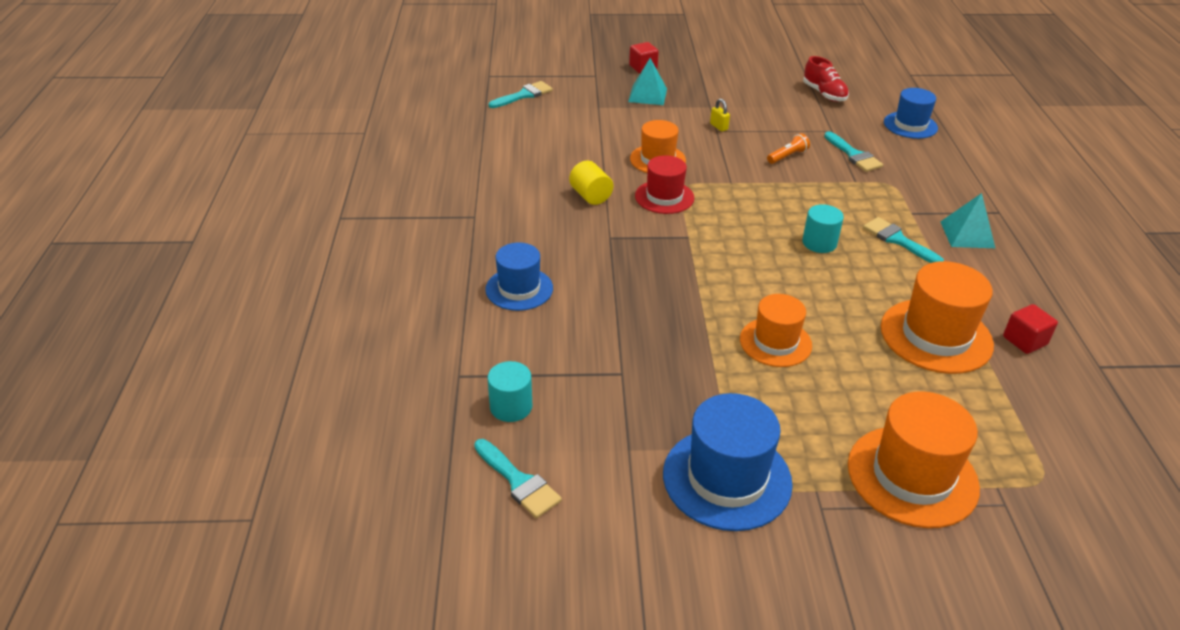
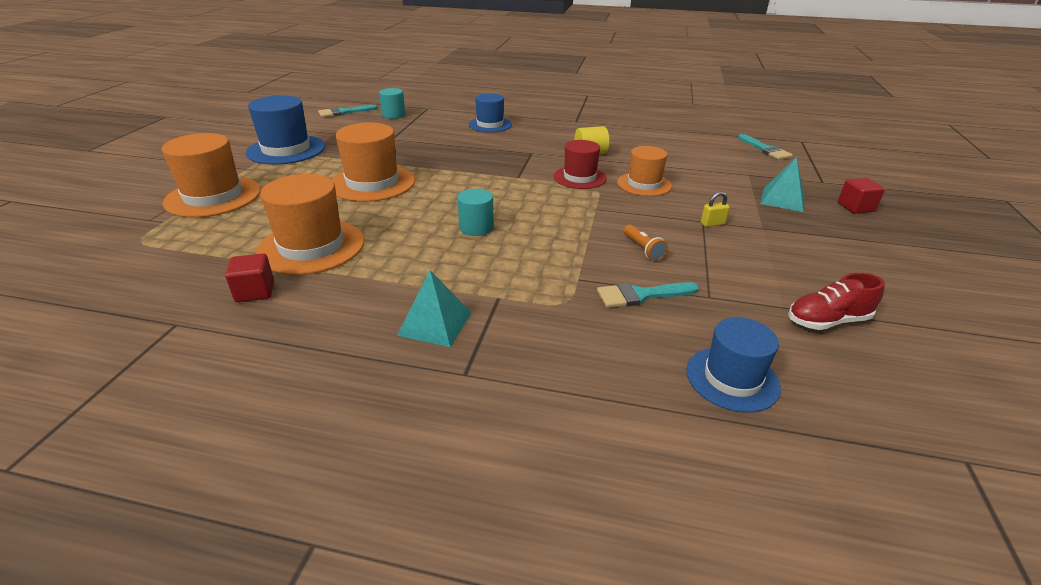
camera: 105 degrees right, 5 degrees down
(775, 342) = (372, 183): orange hat -> orange hat, size x1.54
(898, 240) = (454, 271): turquoise brush -> none

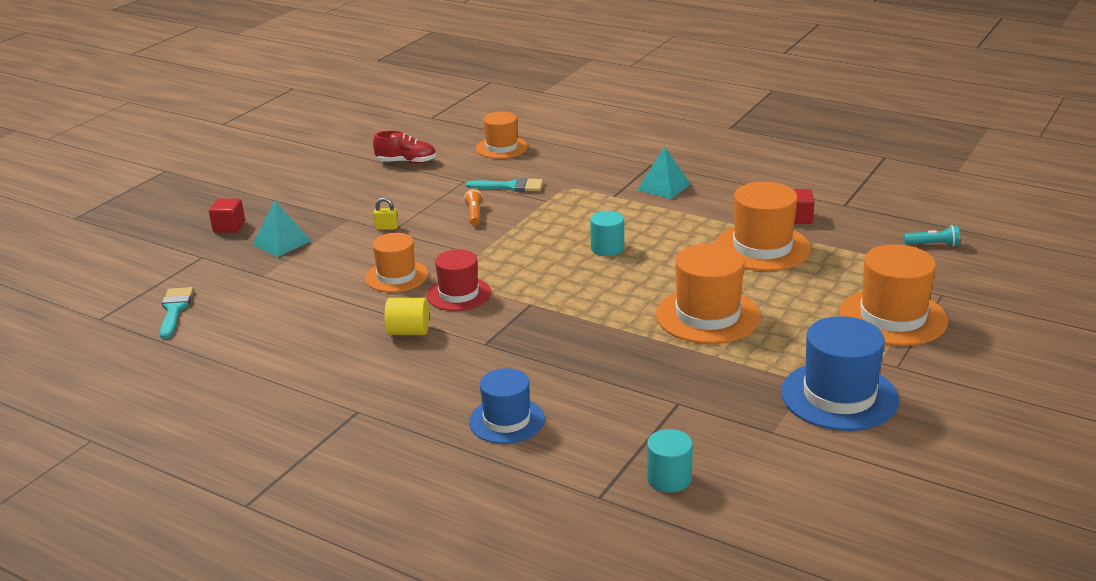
camera: 160 degrees left, 5 degrees down
(104, 273) = (933, 245): none -> turquoise flashlight
(344, 112) = (767, 504): turquoise brush -> none
(732, 378) = (501, 148): blue hat -> orange hat

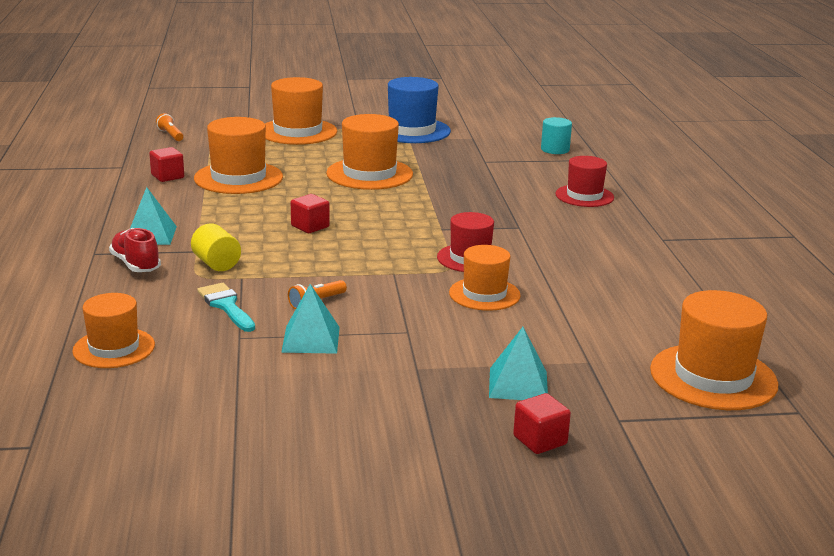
camera: 130 degrees left, 5 degrees down
(174, 310) = (713, 377): turquoise brush -> orange hat
(386, 227) = (404, 337): yellow padlock -> none
(406, 162) = (220, 397): red shoe -> red shoe (136, 265)
(408, 332) = (551, 257): yellow cylinder -> yellow cylinder (216, 264)
(429, 199) = (311, 339): none -> turquoise pyramid
(507, 420) = (584, 196): blue hat -> red hat
(607, 248) = (310, 226): turquoise cylinder -> red cube
(933, 245) = (170, 135): turquoise flashlight -> orange flashlight

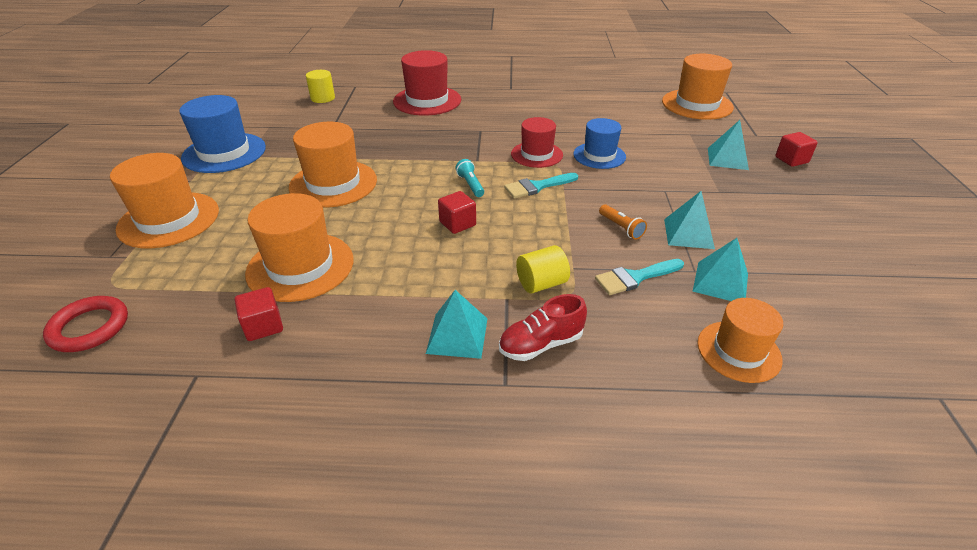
camera: 80 degrees left, 15 degrees up
(170, 135) = (89, 327): orange flashlight -> red ring
(219, 350) = (720, 282): none -> turquoise pyramid
(386, 228) = (470, 185): none -> turquoise flashlight
(392, 260) = (537, 186): none -> turquoise brush
(484, 294) = (599, 155): orange hat -> blue hat
(555, 149) = (323, 98): turquoise cylinder -> yellow cylinder
(584, 196) = (427, 101): red hat -> red hat, size x1.54

